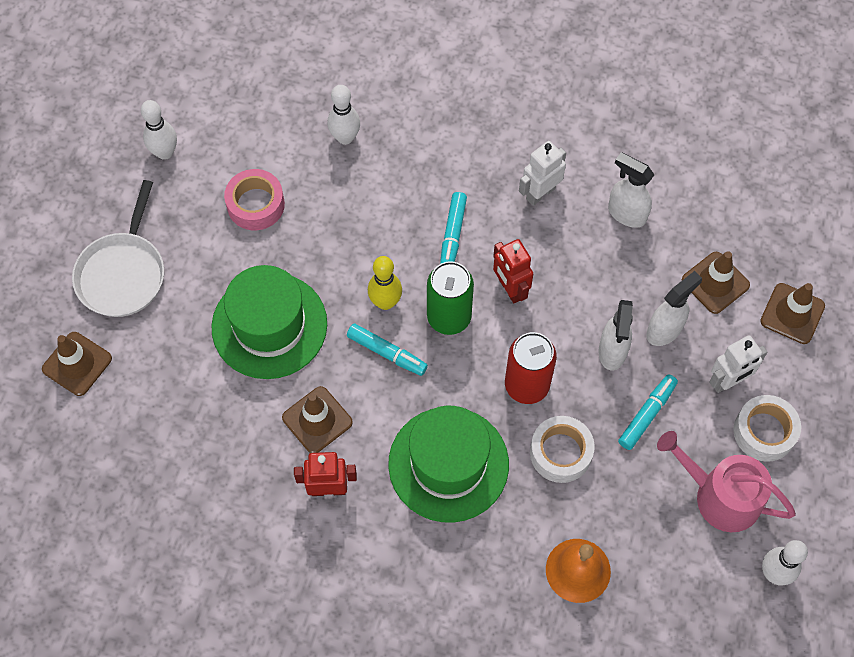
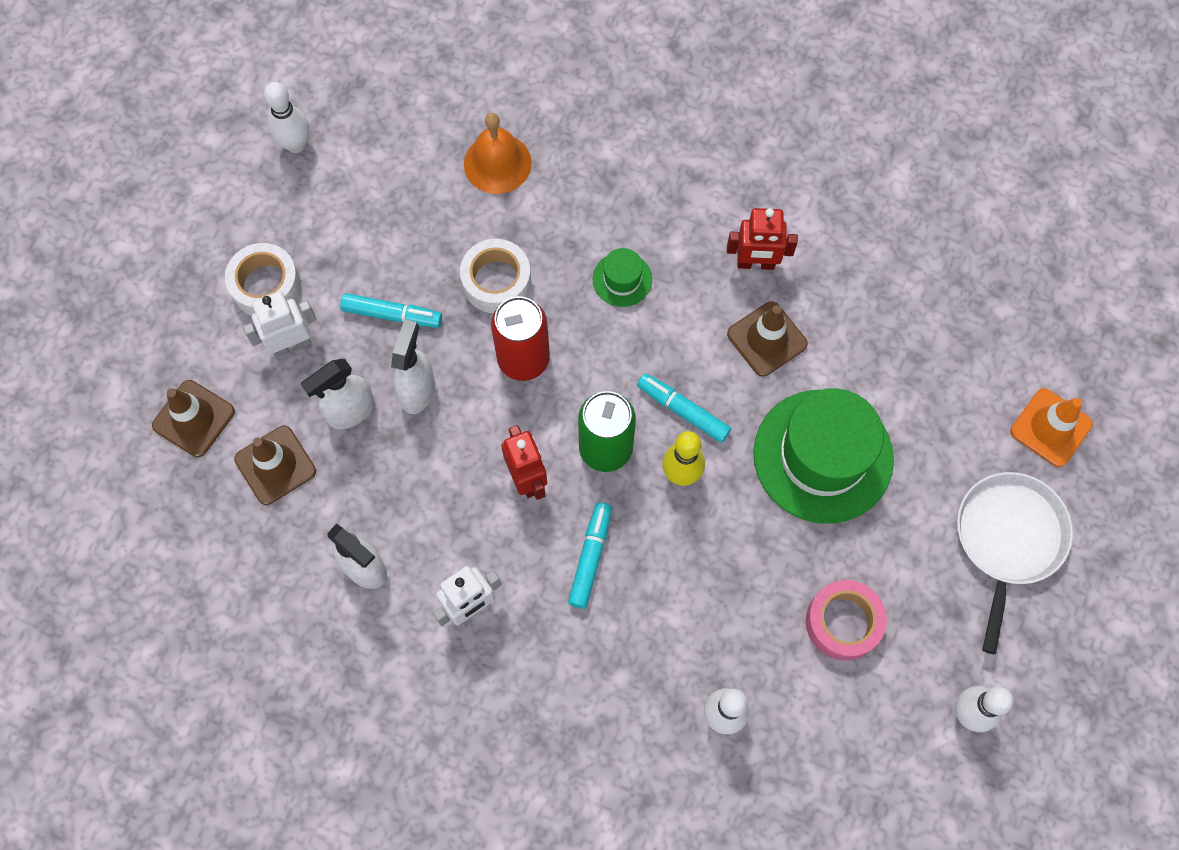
camera: 175 degrees left, 5 degrees up
(77, 364) = (1050, 427): brown traffic cone -> orange traffic cone
(448, 464) = (622, 279): green hat -> green hat, size x0.45
(647, 414) = (392, 315): turquoise marker -> turquoise marker turned 120 degrees counterclockwise
(720, 496) = (332, 223): pink watering can -> none

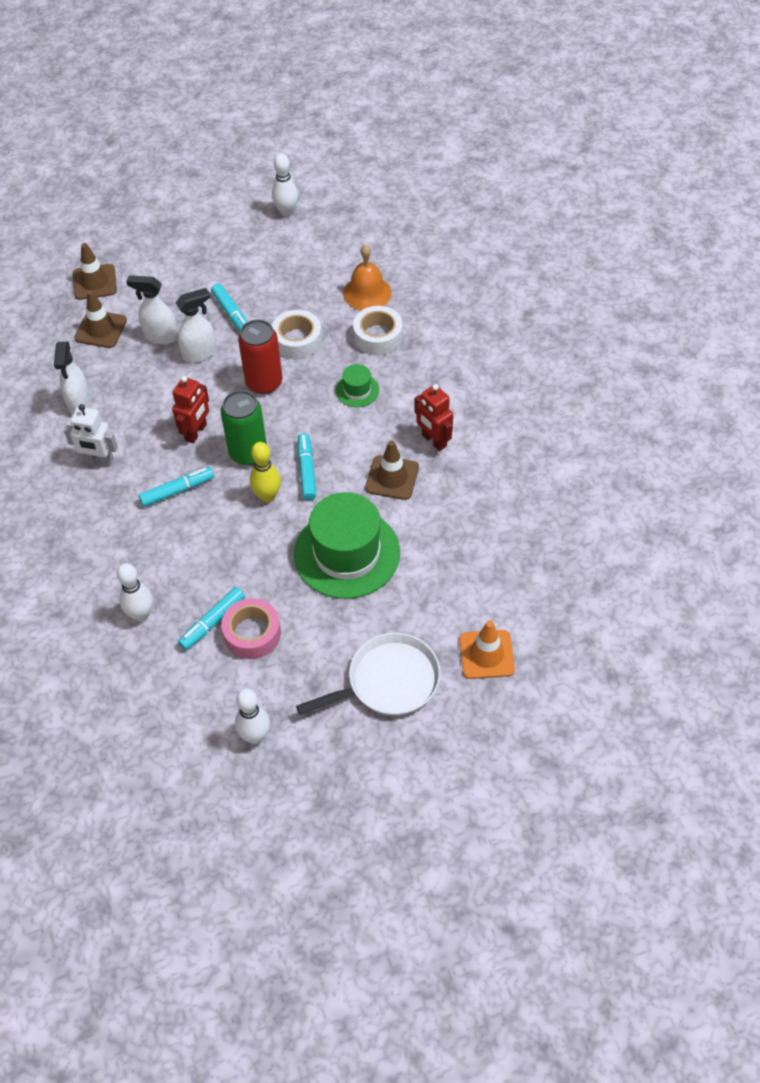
camera: 50 degrees right, 15 degrees down
(266, 285) = (195, 256): white tape -> white tape (378, 336)
(291, 344) = (173, 288): white robot -> none
(795, 650) = (212, 622): none -> turquoise marker

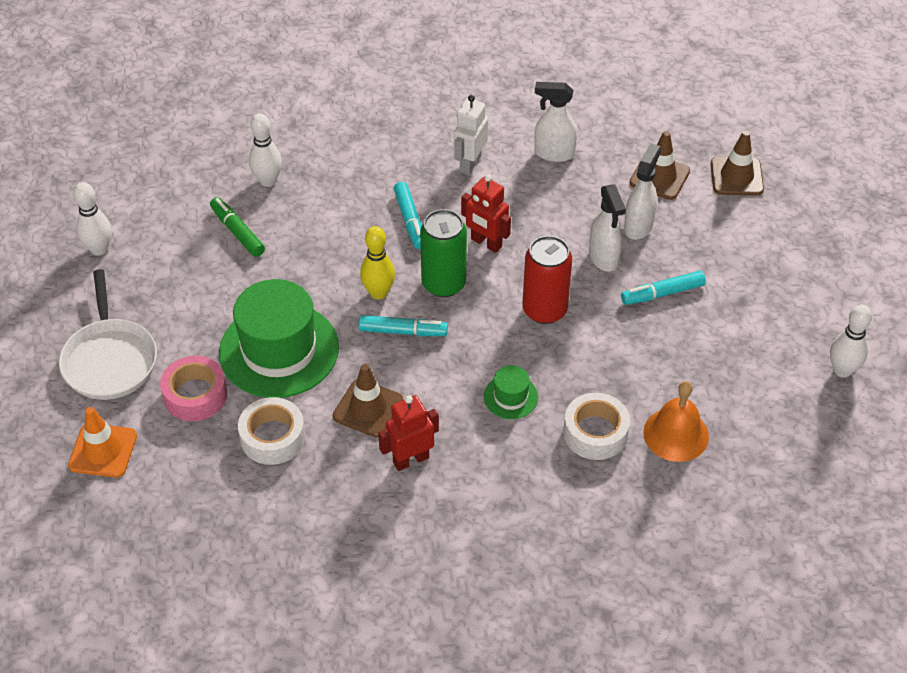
camera: 100 degrees right, 5 degrees down
(212, 622) = (237, 232): turquoise marker -> green marker
(252, 633) = (211, 260): pink tape -> pink tape (195, 395)
(297, 340) = (605, 350): white tape -> white tape (272, 437)

